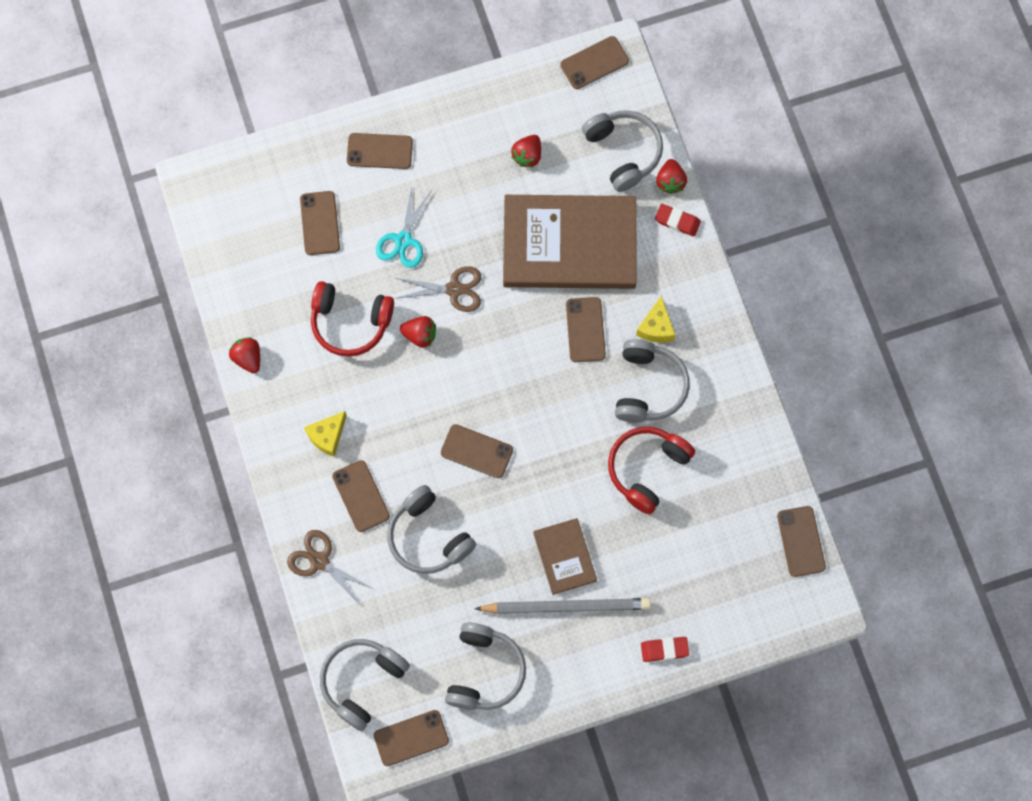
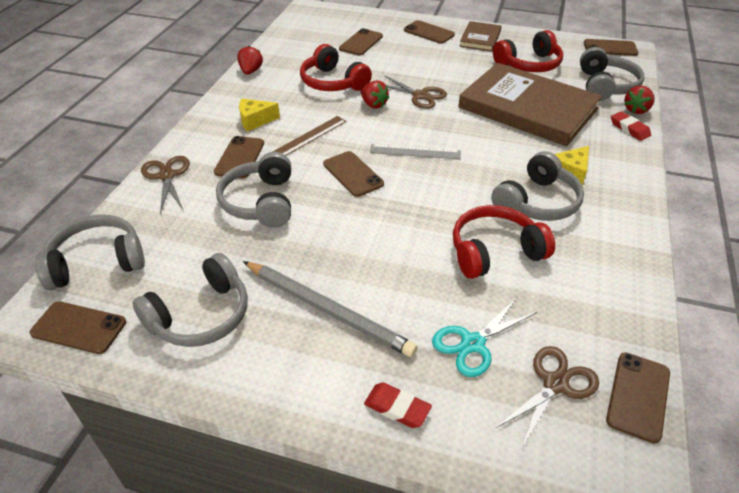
camera: 35 degrees right, 30 degrees down
(399, 424) = (310, 136): none -> brown ruler
(403, 240) = (407, 66): turquoise scissors -> turquoise scissors (472, 343)
(508, 384) = (415, 152): none -> grey ruler
(527, 156) = (529, 64): red strawberry -> red headphones
(564, 557) = (361, 272): brown book -> brown book (480, 38)
(585, 330) = (505, 150): brown phone -> none
(748, 566) = (555, 384): none -> brown scissors

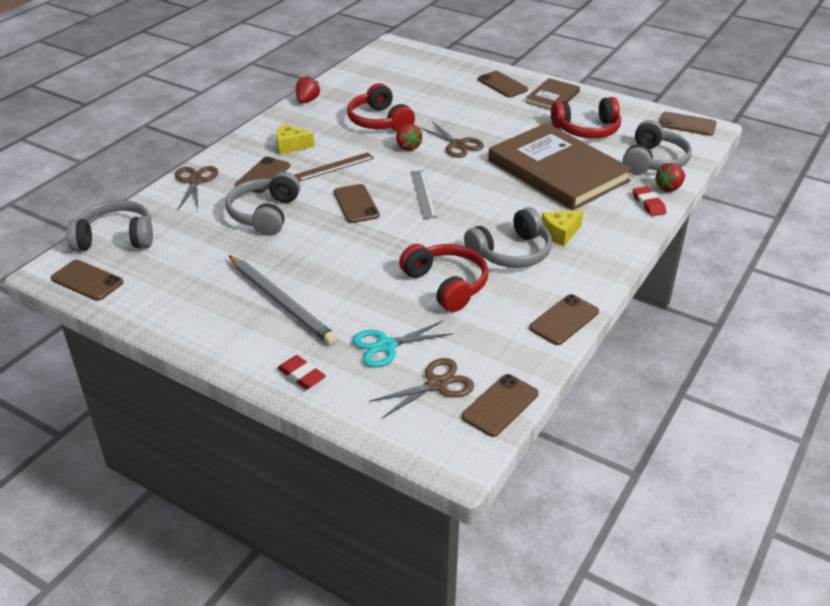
camera: 15 degrees right, 5 degrees down
(201, 316) = (181, 289): grey headphones -> none
(361, 42) = (427, 86): brown phone -> brown phone (564, 320)
(415, 152) = (423, 194): grey ruler -> grey ruler turned 60 degrees clockwise
(494, 252) = (446, 285): red headphones -> red headphones turned 60 degrees clockwise

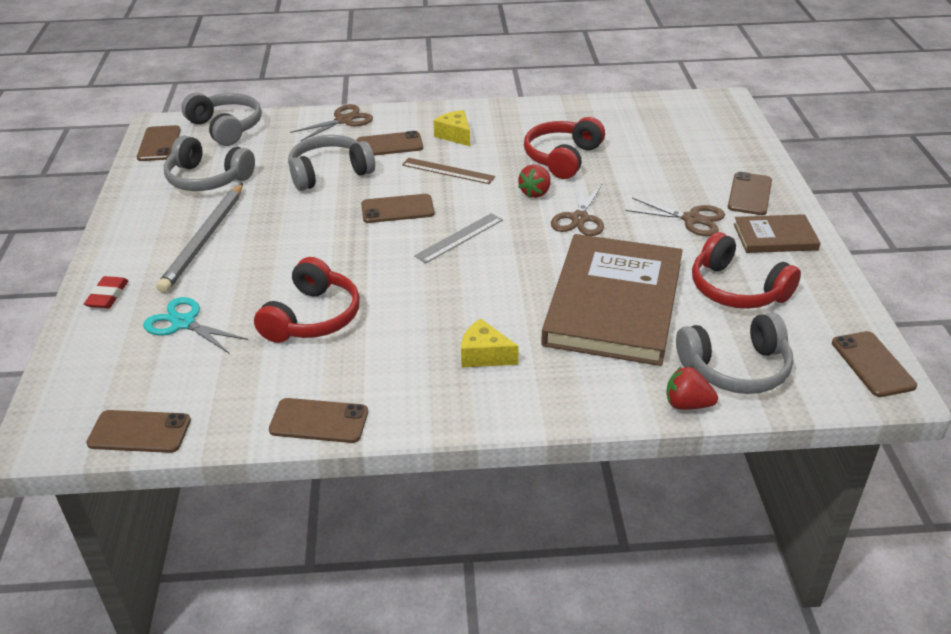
camera: 55 degrees right, 0 degrees up
(307, 101) = (545, 108): red strawberry -> none
(356, 204) = (397, 209): brown phone -> brown phone turned 45 degrees clockwise
(437, 385) = (145, 378): brown scissors -> brown scissors (691, 219)
(511, 253) = (410, 335): grey headphones -> grey headphones (207, 179)
(648, 204) = (626, 400): red eraser -> none

